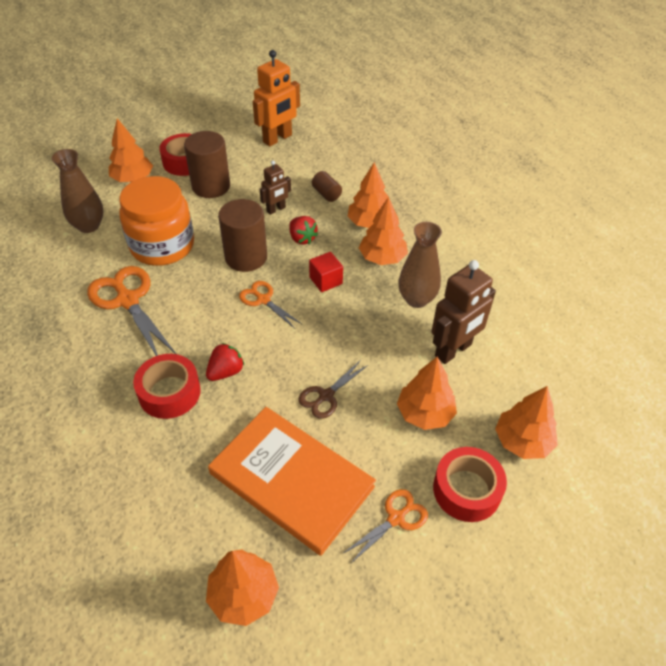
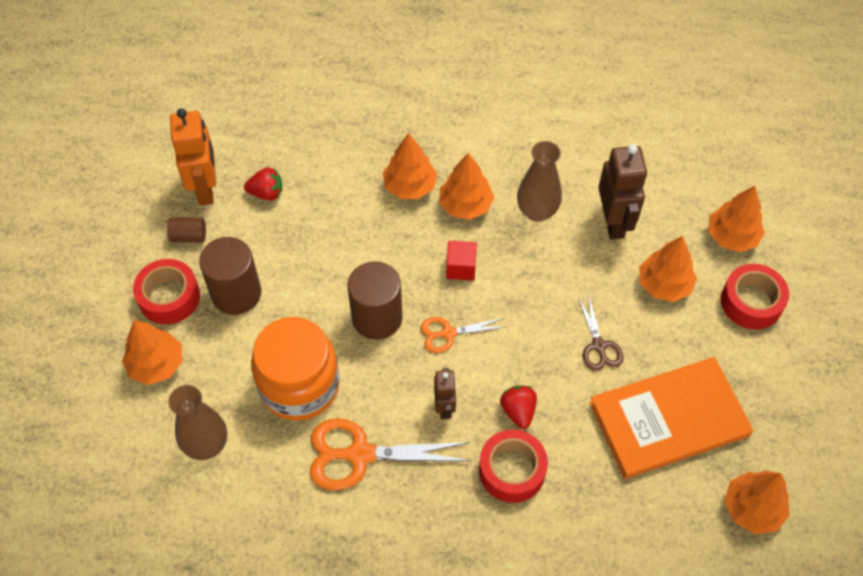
camera: 55 degrees left, 10 degrees up
(276, 209) = (325, 253): brown robot -> brown robot (445, 407)
(302, 238) = (387, 255): red strawberry -> red strawberry (266, 193)
(326, 194) = (337, 196): brown cylinder -> brown cylinder (189, 236)
(396, 518) = (747, 365): orange scissors -> none

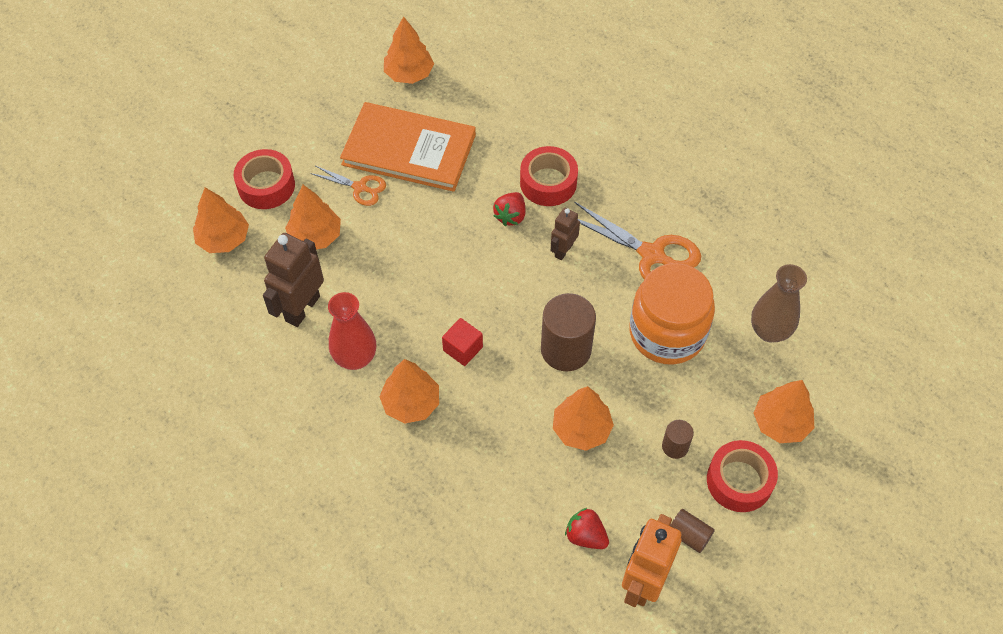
camera: 145 degrees left, 0 degrees up
(236, 293) = (675, 446): brown cylinder -> brown cylinder, size x0.50
(410, 186) = (445, 455): orange tree -> orange tree (581, 429)
(448, 333) = (517, 302): orange scissors -> orange scissors (360, 188)
(537, 211) = (355, 358): brown vase -> red vase
(599, 346) = (409, 224): brown scissors -> none

